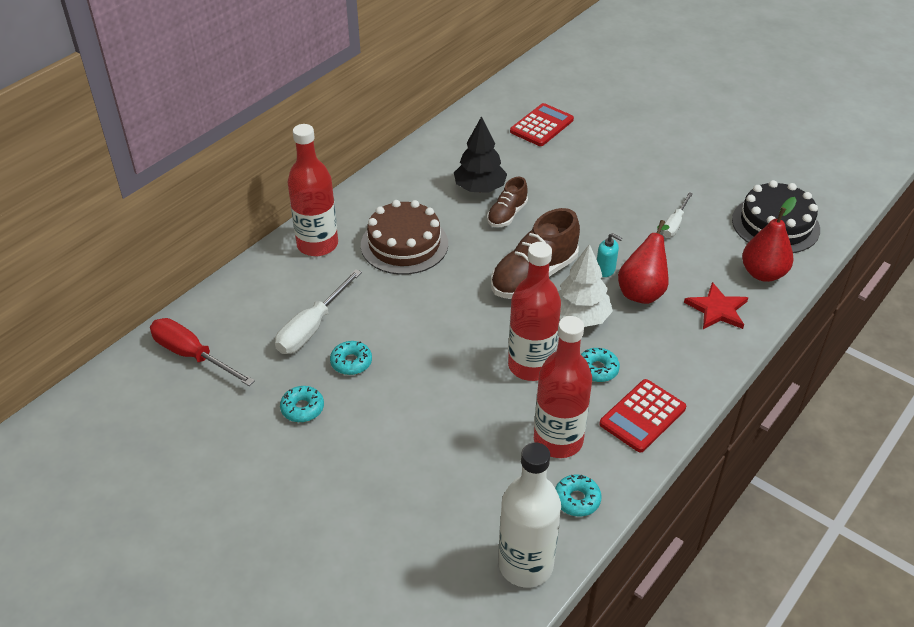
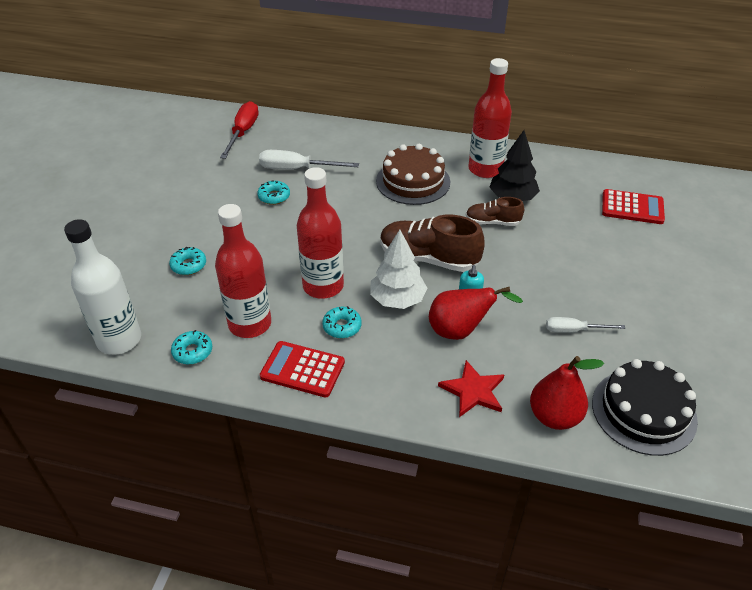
camera: 65 degrees right, 0 degrees up
(302, 408) = (220, 190): turquoise donut -> turquoise donut (188, 265)
(317, 244) = (381, 144): red bottle -> red bottle (485, 169)

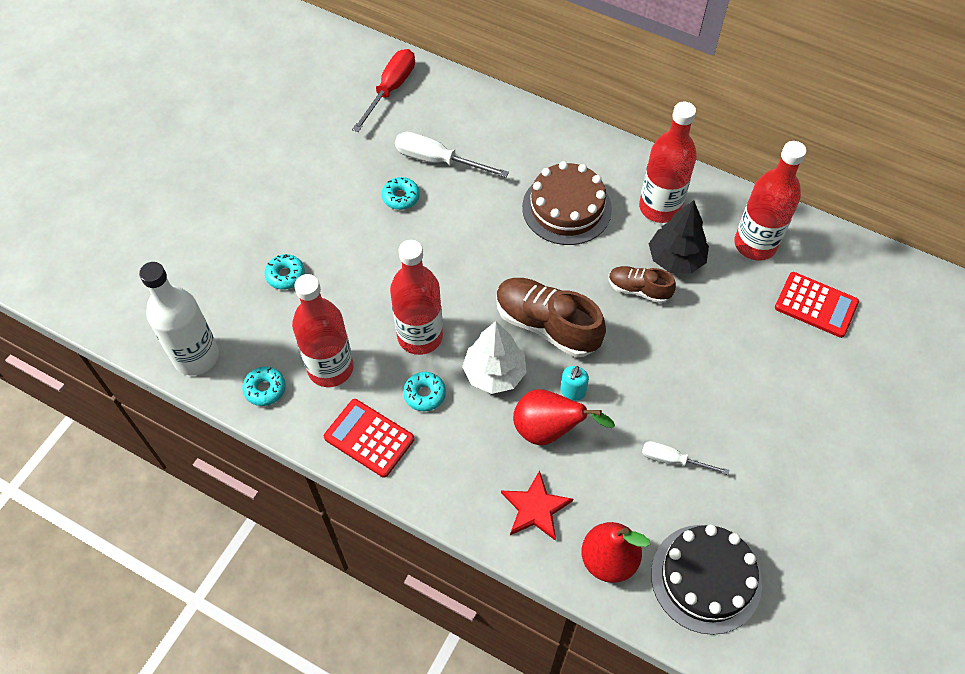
camera: 15 degrees right, 15 degrees up
(568, 179) = (755, 244): none -> red bottle

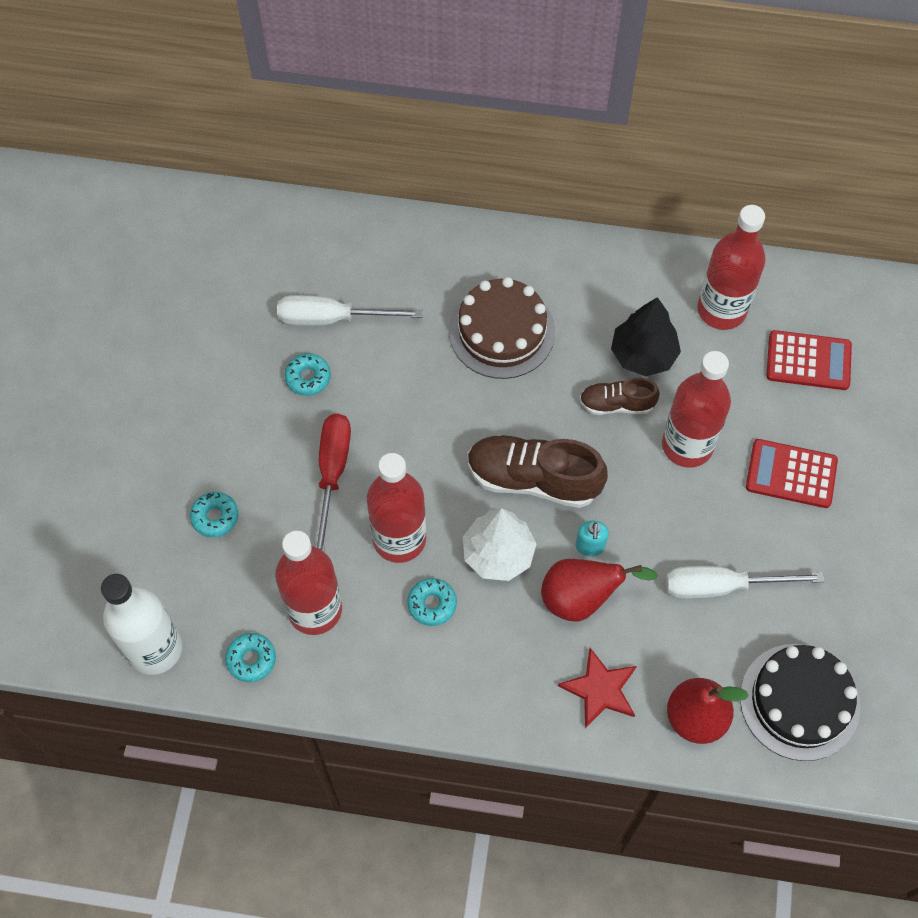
camera: 20 degrees left, 5 degrees up
(369, 438) = (392, 675): red calculator -> red calculator (791, 474)
(390, 89) = (239, 244): red screwdriver -> red screwdriver (332, 473)
(659, 207) = (604, 298): red bottle -> red bottle (687, 445)
(672, 460) = (722, 586): white screwdriver -> white screwdriver, size x1.62

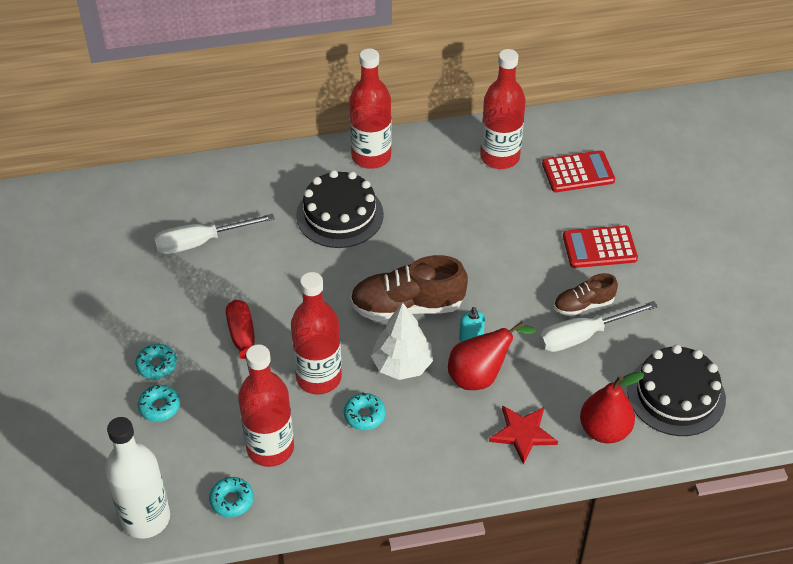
camera: 20 degrees left, 15 degrees down
(308, 378) = (198, 287): turquoise donut -> turquoise donut (157, 365)
(502, 331) = (340, 215): brown cake -> black cake
(616, 404) = (449, 238): brown shoe -> brown shoe (583, 305)
(643, 355) = (455, 201): black tree -> none
(687, 445) = (514, 251): red bottle -> red bottle (371, 156)

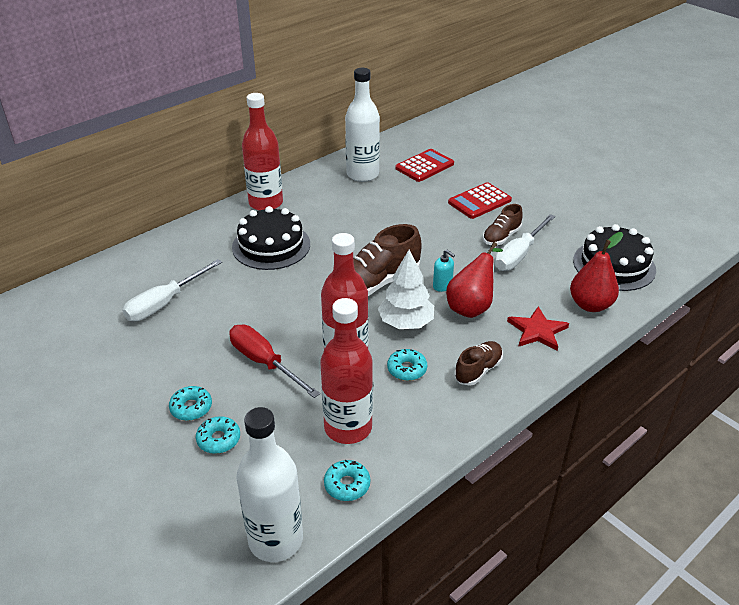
camera: 30 degrees left, 10 degrees down
(429, 448) = (478, 370): none -> brown shoe
(499, 157) = (362, 174): red bottle -> white bottle

